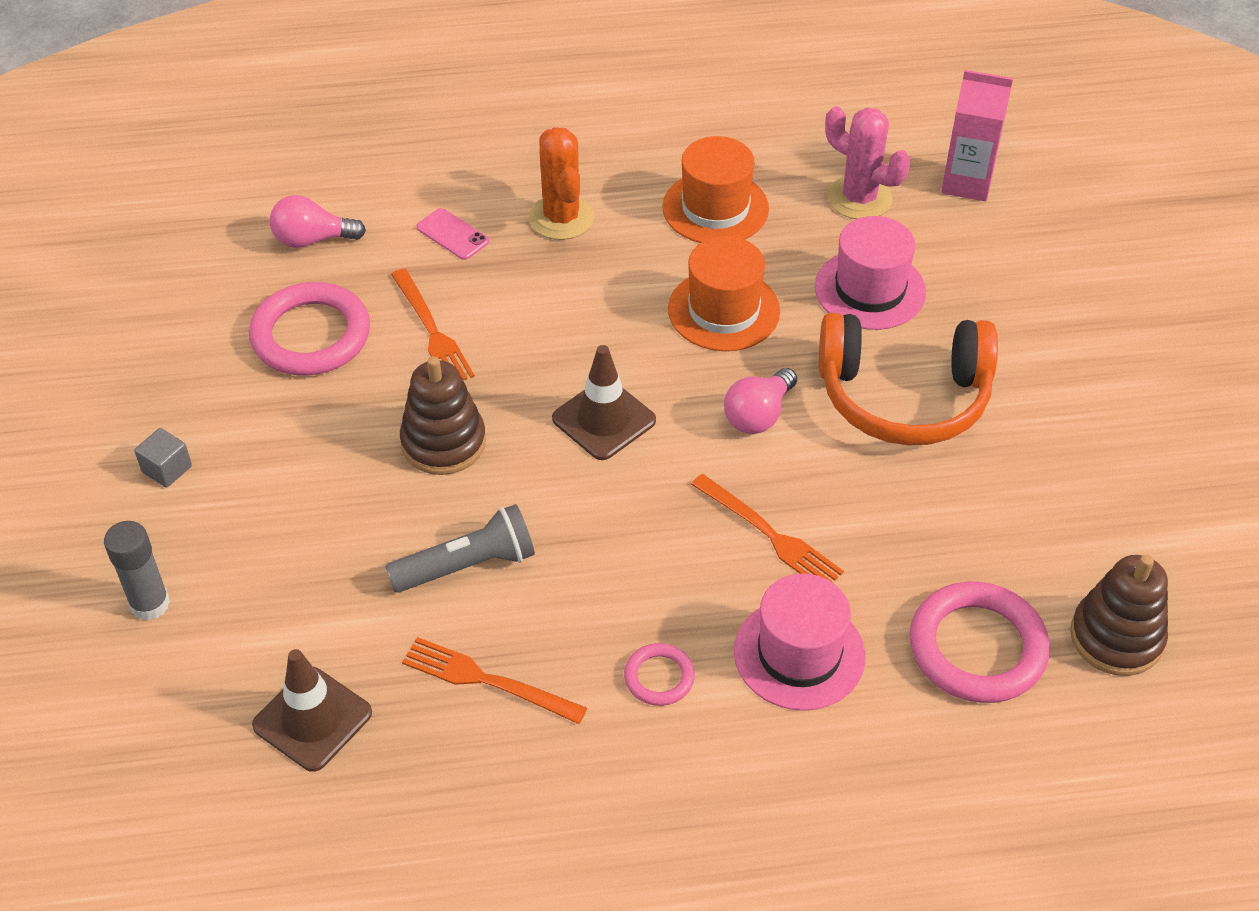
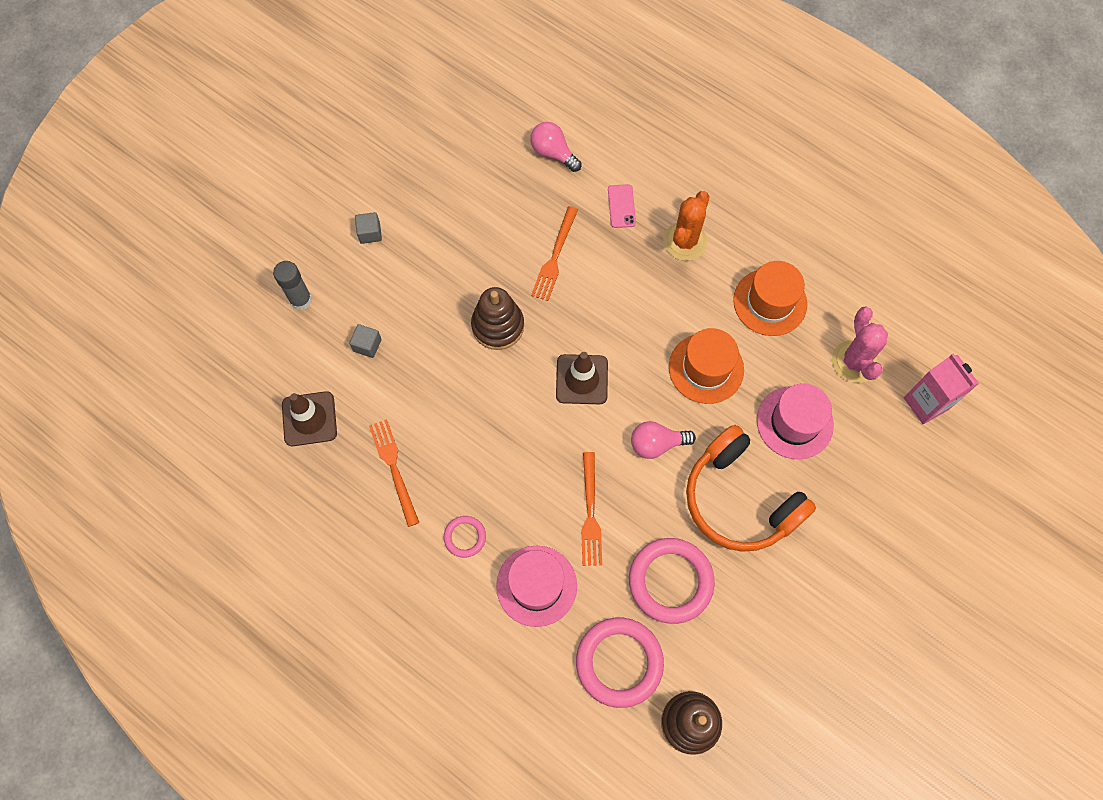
camera: 45 degrees right, 20 degrees up
(299, 583) = (367, 345): none -> grey cube
(311, 335) = (498, 211): pink ring -> pink ring (670, 581)
(468, 566) = (443, 402): grey flashlight -> none

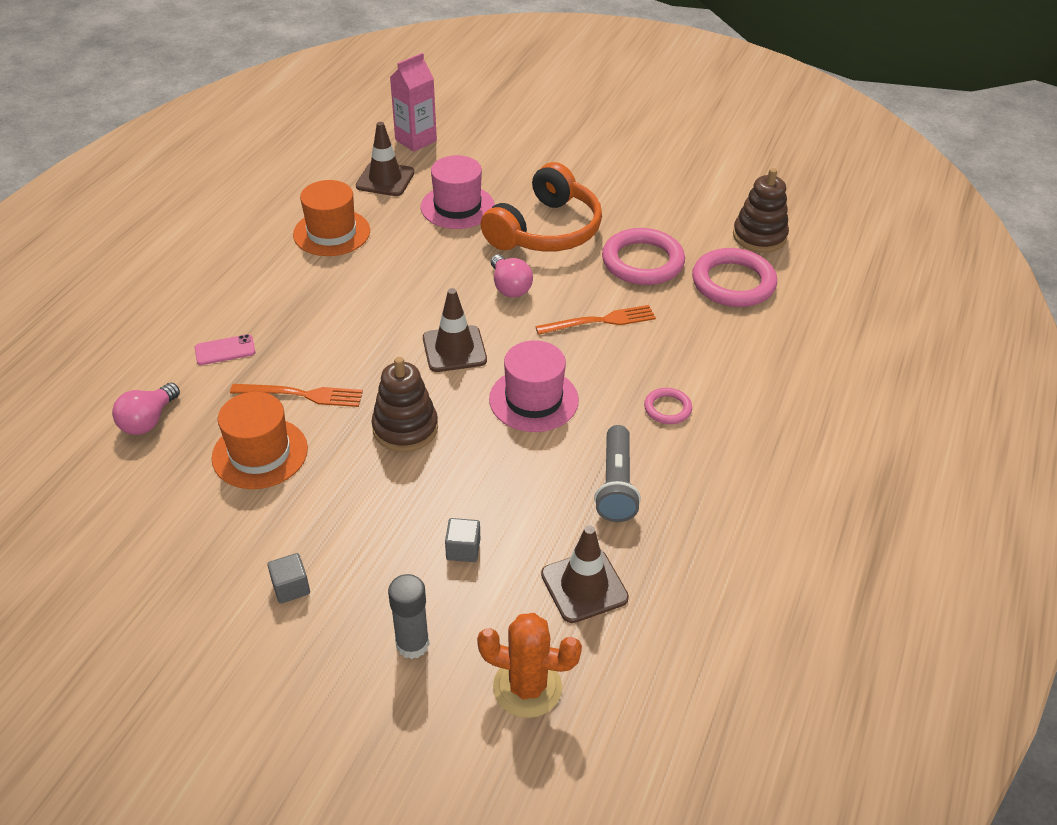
camera: 105 degrees left, 25 degrees down
(394, 468) = (616, 485): orange fork -> grey flashlight
(536, 585) = (691, 347): pink hat -> pink hat (533, 399)
(685, 241) = (267, 296): orange cactus -> orange cactus (527, 687)
(706, 368) = (416, 265): orange hat -> orange hat (260, 453)
(854, 362) = (385, 179): pink cactus -> brown traffic cone

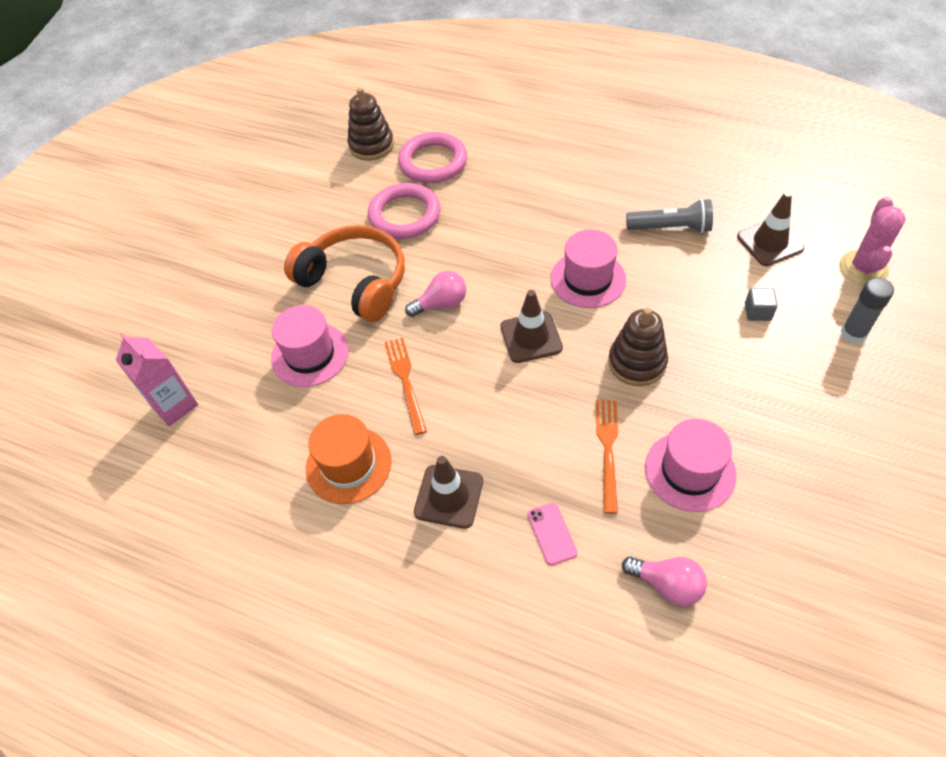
camera: 85 degrees left, 10 degrees up
(260, 453) = (690, 471): orange hat -> pink hat
(291, 587) = (830, 419): grey cube -> none
(385, 179) = (250, 426): brown traffic cone -> brown traffic cone (449, 496)
(527, 687) = (863, 268): orange cactus -> pink cactus
(600, 321) = (486, 241): orange fork -> orange fork (405, 381)
(667, 408) = (585, 200): pink ring -> none

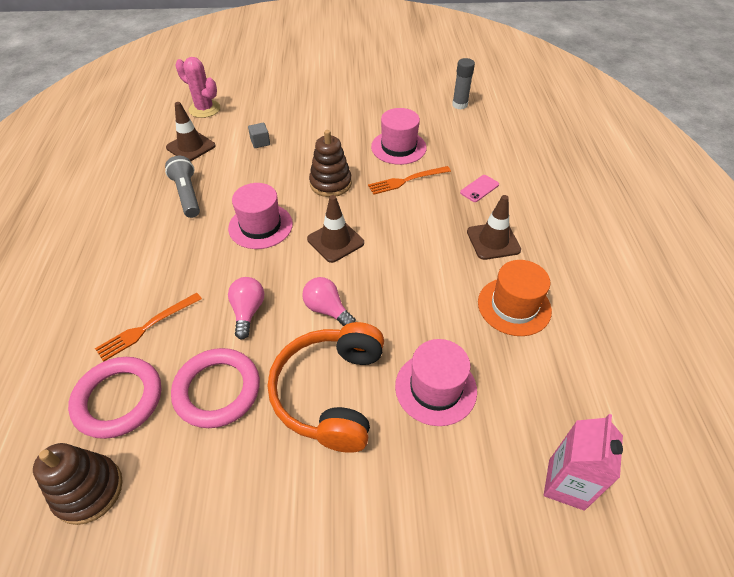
camera: 120 degrees left, 5 degrees down
(405, 381) = (420, 302): orange fork -> orange fork (147, 327)
(667, 584) = (472, 142): pink light bulb -> pink light bulb (248, 312)
(853, 333) = (263, 107): grey glue stick -> grey glue stick (459, 105)
(863, 268) = (204, 109): pink cactus -> pink cactus turned 45 degrees clockwise

